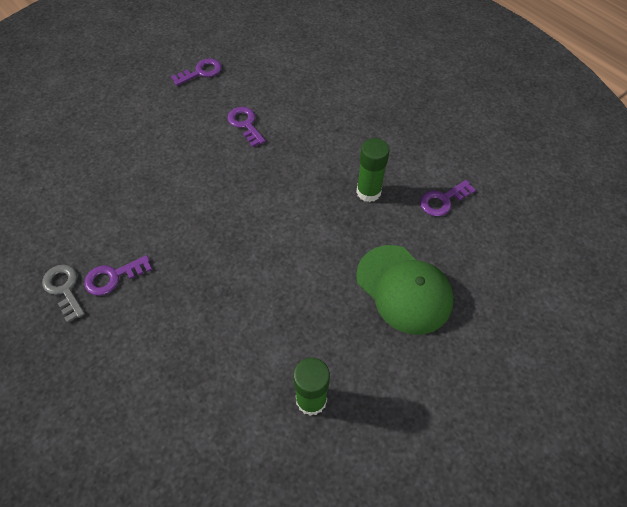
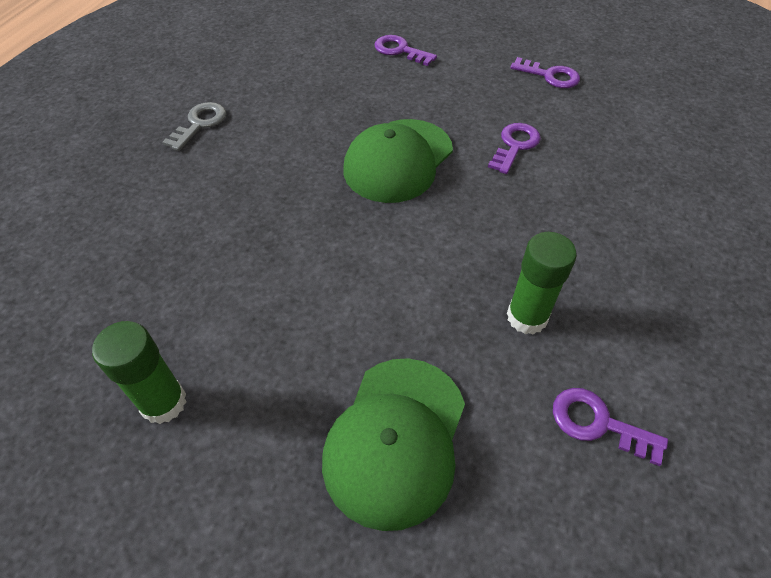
camera: 60 degrees right, 5 degrees down
(113, 277) = (233, 148): purple key -> purple key (400, 50)
(208, 187) = (398, 160): none -> green cap

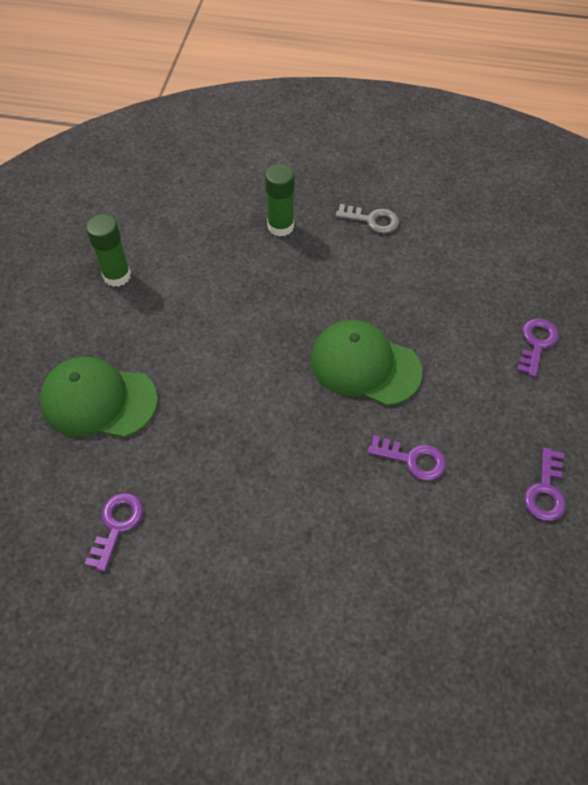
camera: 80 degrees right, 5 degrees up
(527, 317) = (205, 475): green glue stick -> green glue stick (280, 226)

